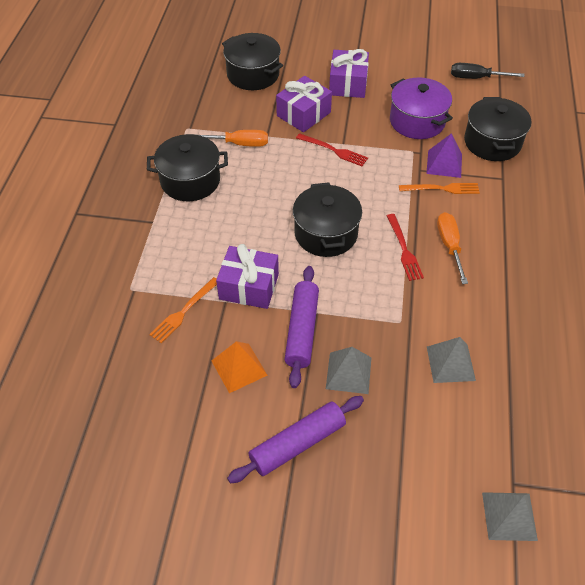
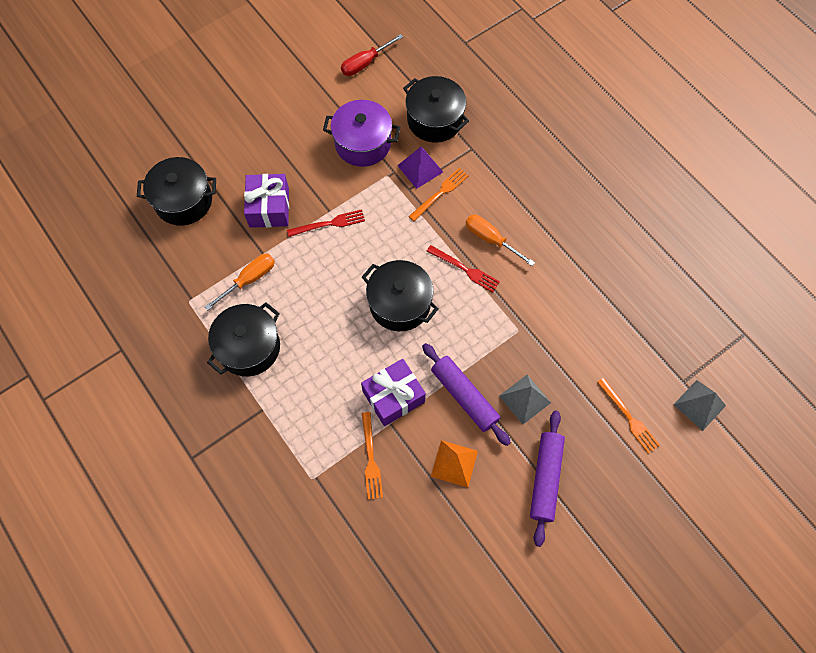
camera: 45 degrees left, 15 degrees up
(348, 84) = (273, 148): purple gift -> none
(426, 465) = (629, 417): none -> orange fork
(450, 363) = (576, 332): grey pyramid -> none
(476, 78) = (365, 63): black screwdriver -> red screwdriver

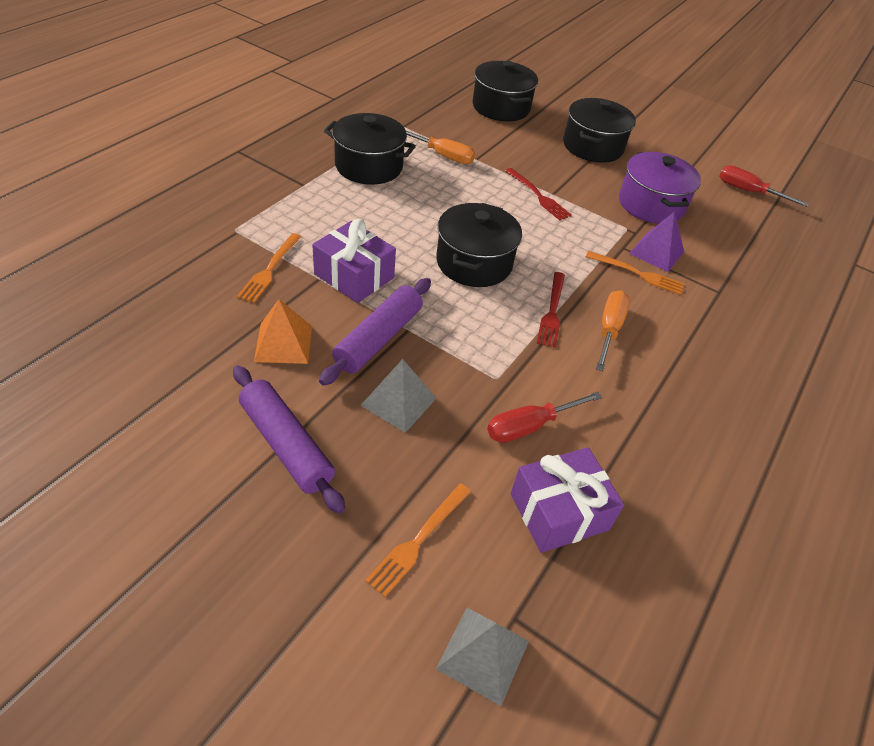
camera: 65 degrees right, 20 degrees down
(269, 207) = (529, 155): purple gift -> purple gift (559, 511)
(371, 459) = (269, 270): orange fork -> orange fork turned 45 degrees counterclockwise
(434, 120) = (729, 254): black pot -> black pot (593, 146)
(545, 478) = (286, 445): purple rolling pin -> purple rolling pin turned 60 degrees clockwise
(562, 324) = (530, 426): none -> red screwdriver

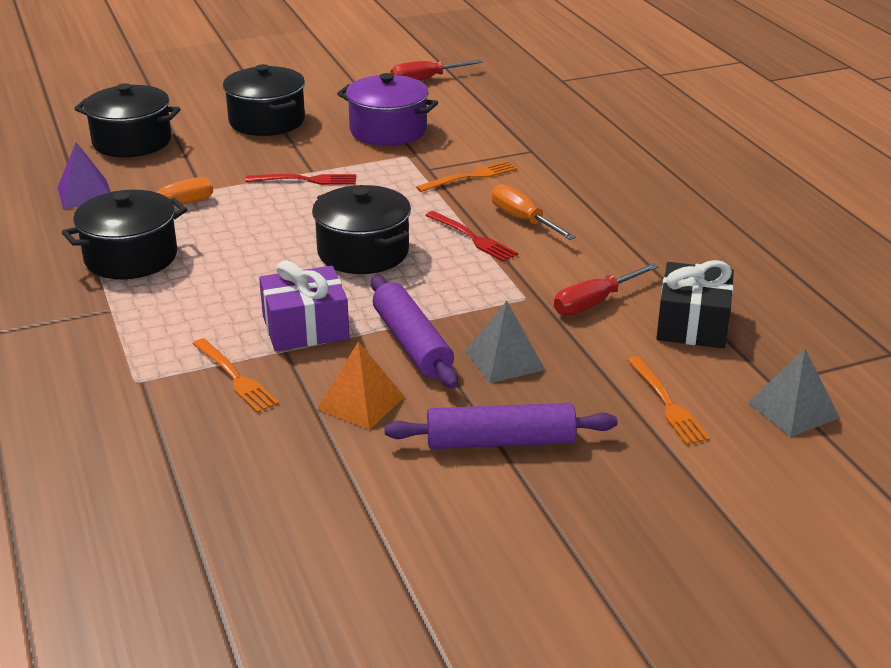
camera: 50 degrees left, 15 degrees down
(530, 426) = (594, 302): red screwdriver -> red screwdriver turned 45 degrees clockwise
(559, 511) = (693, 324): purple gift -> black gift
(656, 252) = (453, 156): purple pyramid -> purple pyramid (85, 194)

